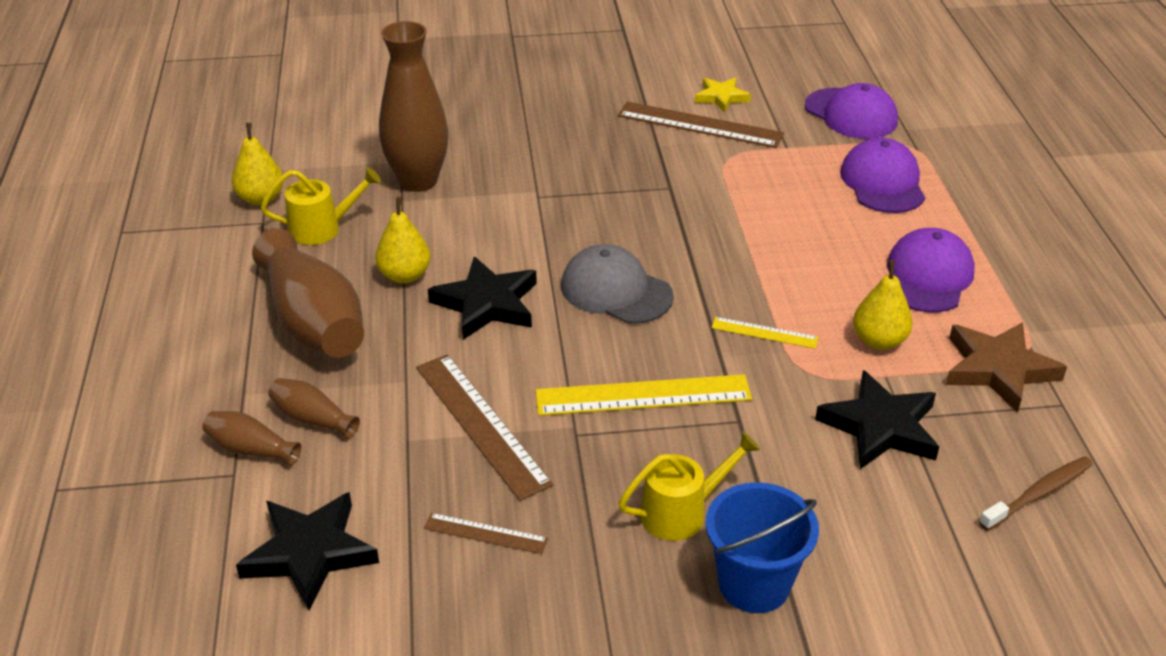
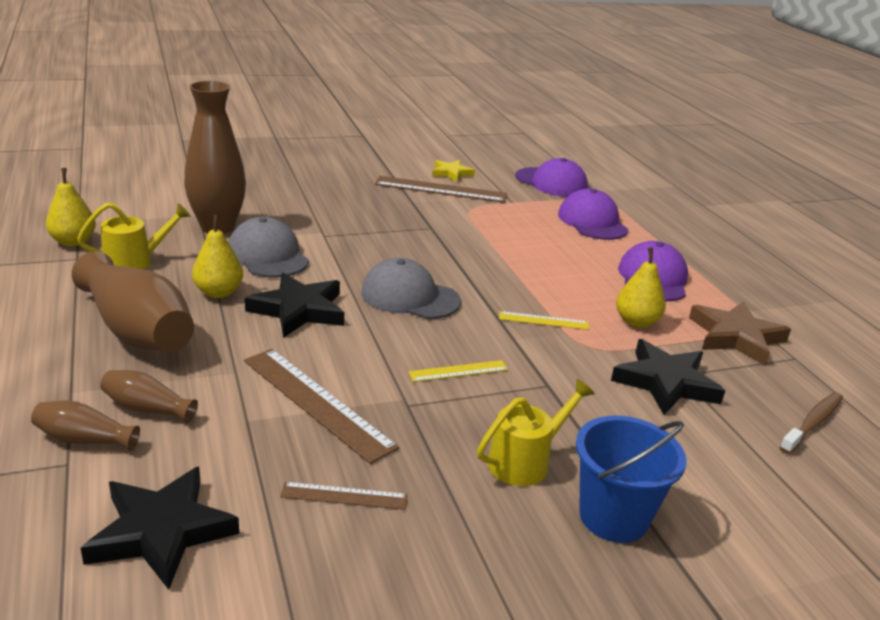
camera: 15 degrees left, 10 degrees down
(467, 224) = (268, 255): none -> grey cap
(643, 395) = (458, 371): yellow ruler -> yellow ruler, size x0.52

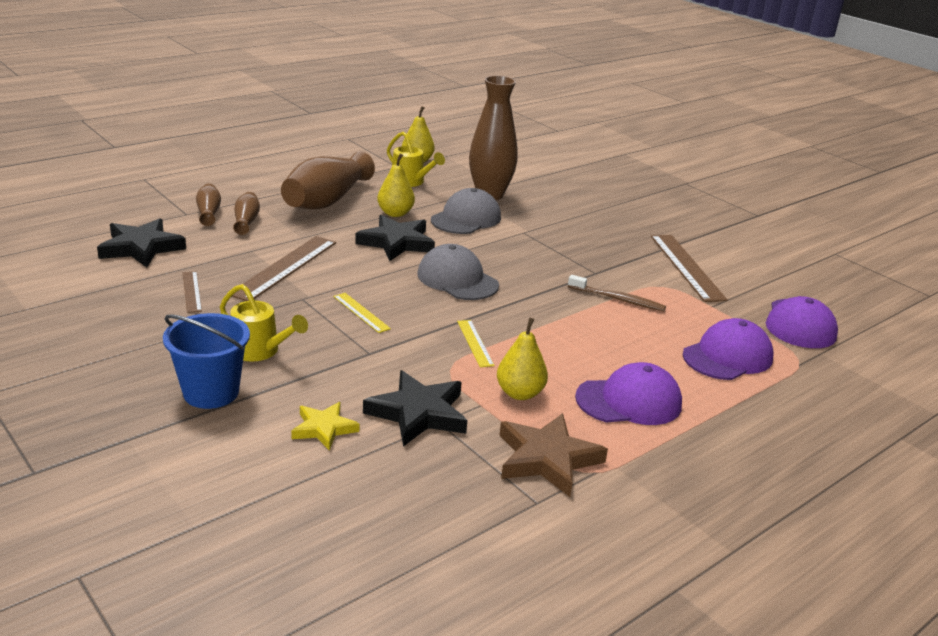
camera: 70 degrees right, 0 degrees up
(410, 297) = (457, 279): grey cap -> grey cap turned 45 degrees counterclockwise
(451, 173) = (734, 267): yellow star -> yellow star (324, 428)
(812, 423) = (407, 507): brown toothbrush -> brown toothbrush (618, 299)

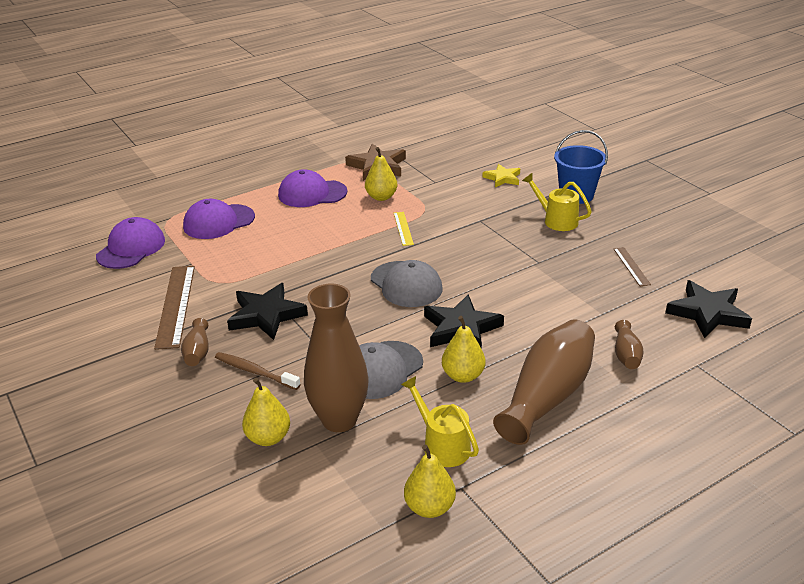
camera: 170 degrees left, 5 degrees up
(209, 213) = (674, 368): brown vase -> brown vase (197, 352)
(284, 267) = (564, 293): brown ruler -> none
(361, 312) = (489, 251): yellow ruler -> none
(418, 413) = (447, 186): black star -> black star (266, 315)
(537, 189) = (268, 438): none -> yellow pear
(618, 299) = (270, 267): brown toothbrush -> brown toothbrush (255, 372)

